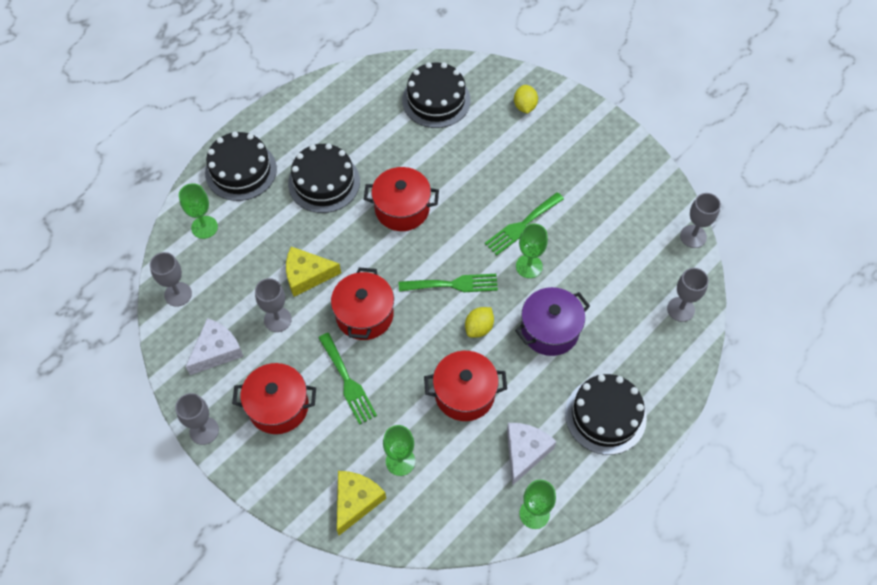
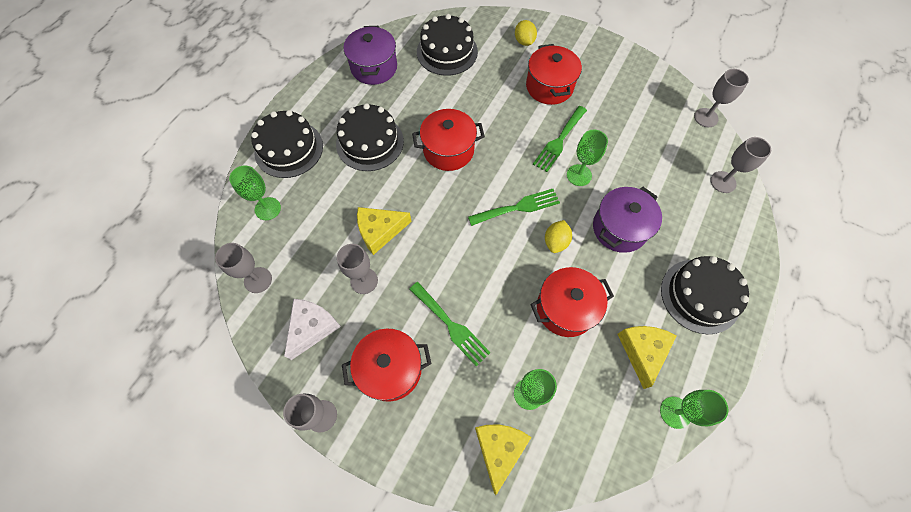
camera: 15 degrees left, 5 degrees up
(352, 101) = (374, 67): none -> purple pot
(364, 315) = (446, 256): red pot -> red pot (549, 86)
(525, 452) = (642, 351): white cheese -> yellow cheese

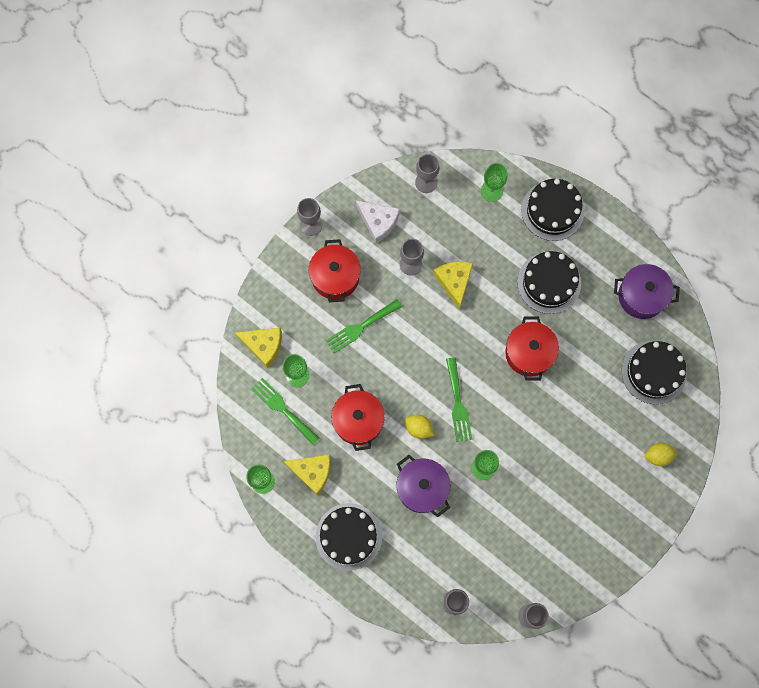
camera: 100 degrees right, 10 degrees up
(549, 86) = (592, 467): red pot -> none
(559, 141) = (524, 459): green fork -> green fork (283, 409)

